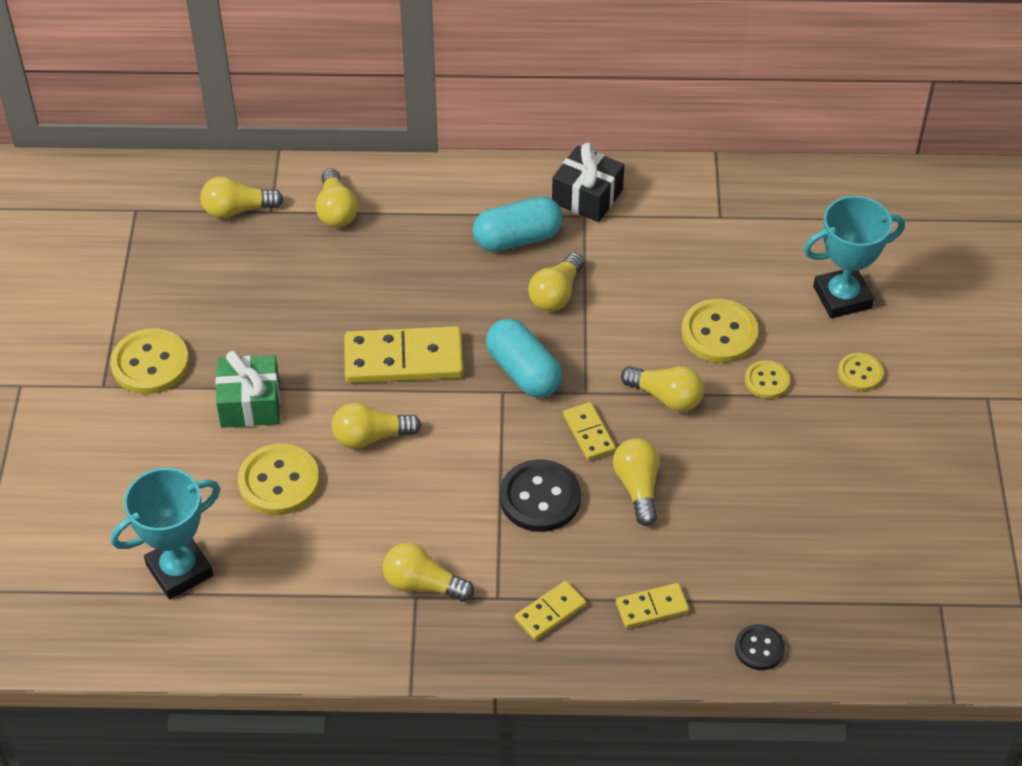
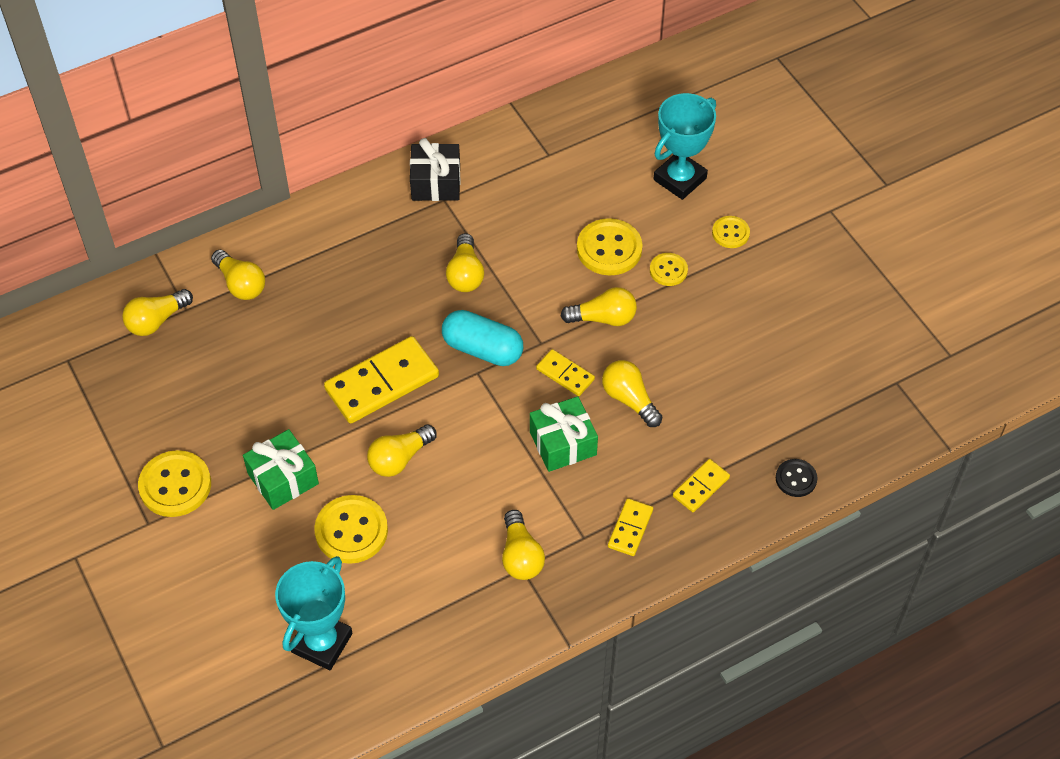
camera: 30 degrees left, 5 degrees up
(423, 584) = (520, 556): yellow light bulb -> yellow light bulb turned 90 degrees counterclockwise
(517, 238) = (404, 242): turquoise capsule -> none
(540, 498) = (563, 443): black button -> green gift

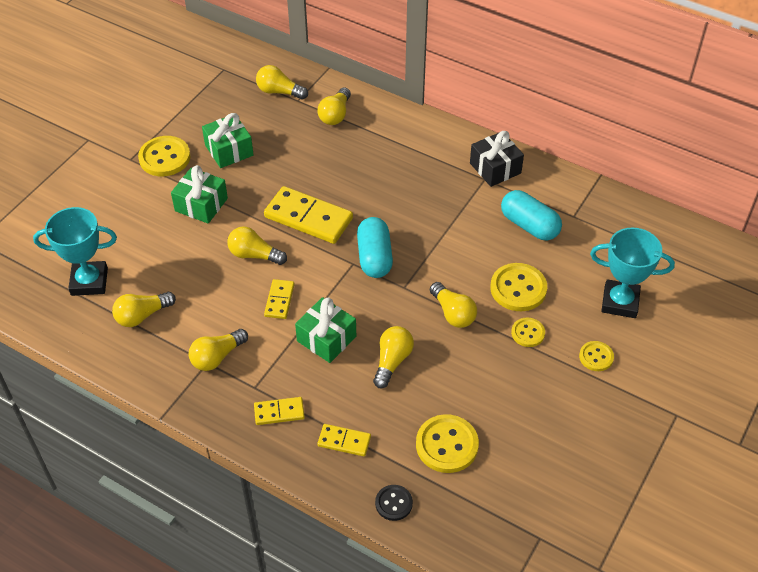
camera: 60 degrees right, 5 degrees down
(215, 413) = (229, 150): none -> green gift
(351, 531) = (182, 257): yellow button -> yellow button (447, 445)
(465, 274) = (430, 219): yellow light bulb -> yellow light bulb (142, 315)
(535, 196) = (529, 225): none -> turquoise capsule
(565, 374) = (387, 313): yellow domino -> yellow domino (279, 300)

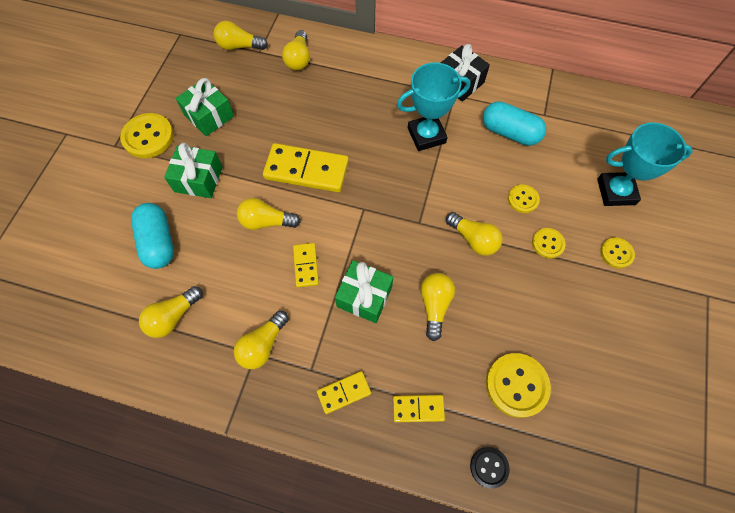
camera: 15 degrees left, 15 degrees up
(89, 282) = (108, 291): turquoise trophy -> turquoise trophy (426, 135)
(374, 257) = (381, 197): turquoise capsule -> turquoise capsule (158, 242)
(518, 289) = (523, 199): yellow button -> yellow button, size x0.58

